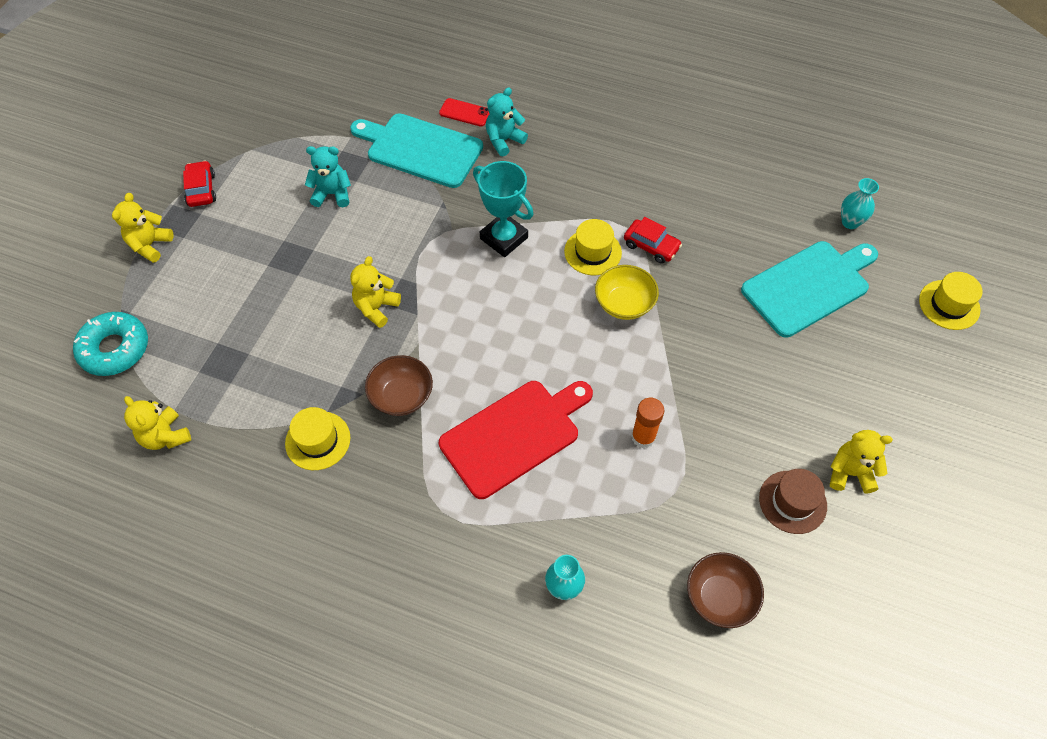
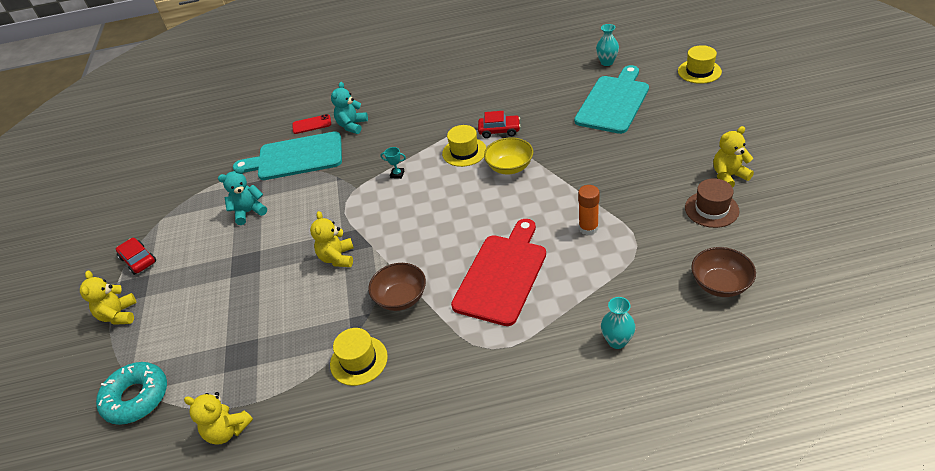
camera: 25 degrees left, 15 degrees down
(504, 238) = (397, 174): turquoise trophy -> turquoise trophy, size x0.42

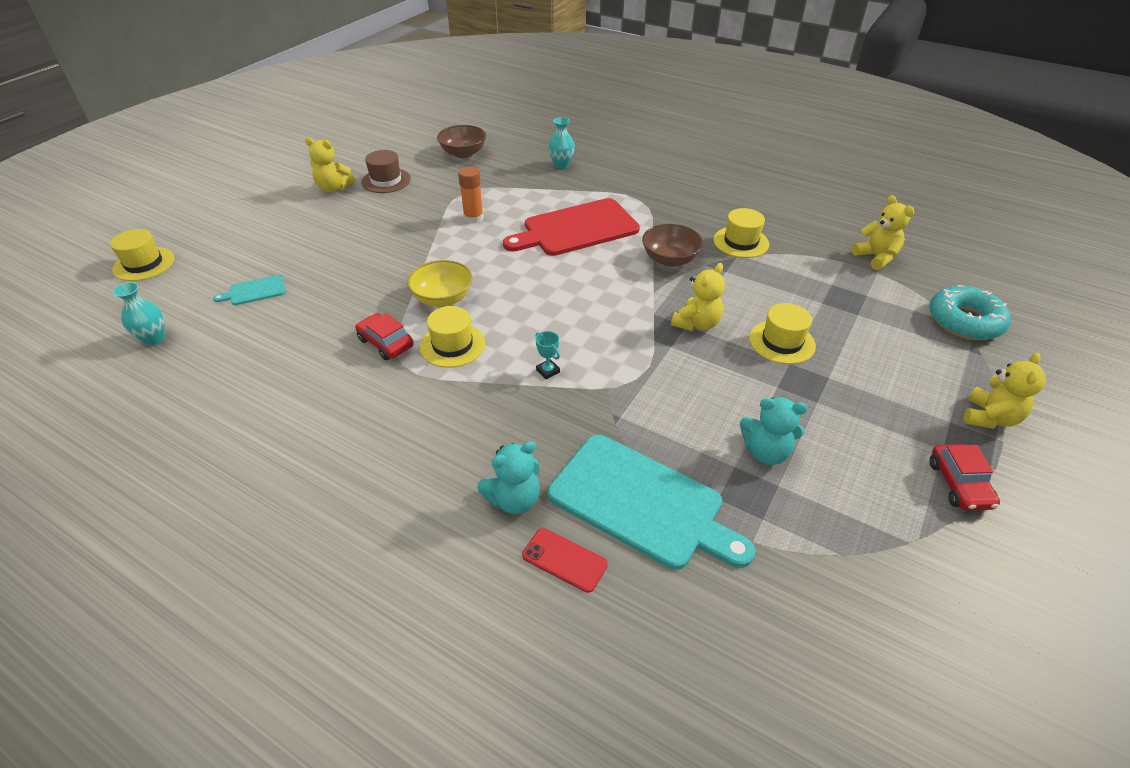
camera: 145 degrees left, 0 degrees up
(272, 283) = (782, 342): none -> yellow hat
(613, 102) = (255, 291): turquoise cutting board -> turquoise cutting board, size x0.45

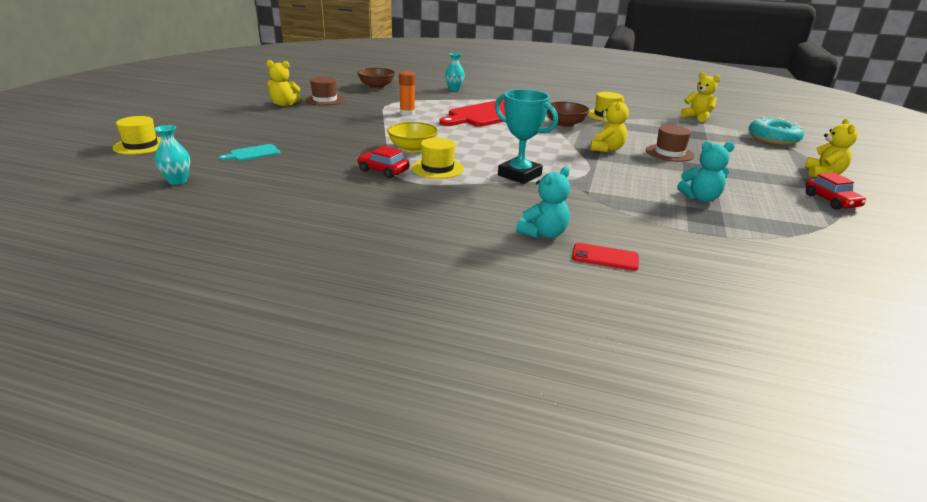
camera: 15 degrees left, 15 degrees down
(548, 371) = (519, 175): turquoise trophy -> turquoise trophy, size x2.38
(641, 503) = (637, 227): turquoise cutting board -> none
(782, 342) = (669, 153): yellow hat -> brown hat

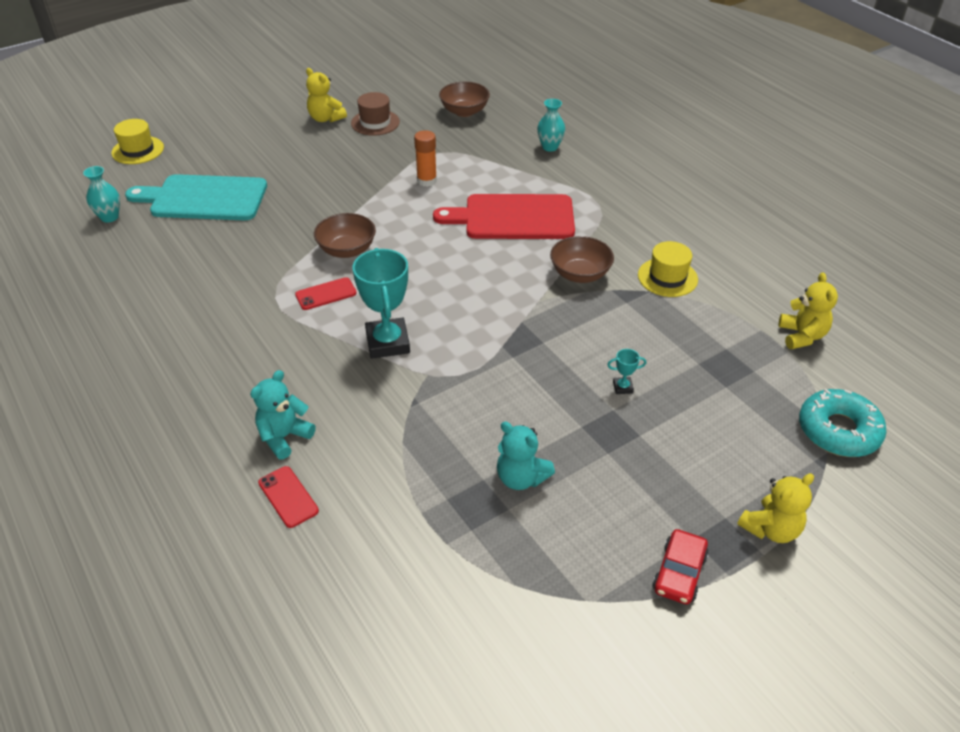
camera: 40 degrees right, 15 degrees up
(253, 153) = (204, 198): turquoise cutting board -> turquoise cutting board, size x2.24
(383, 171) = (274, 275): red car -> none
(412, 148) = (347, 250): yellow bowl -> brown bowl
(437, 168) = (326, 294): yellow hat -> red phone
(543, 233) = (284, 437): turquoise teddy bear -> turquoise teddy bear turned 135 degrees clockwise
(606, 149) = (554, 344): yellow teddy bear -> none
(669, 153) = (622, 387): brown hat -> turquoise trophy

